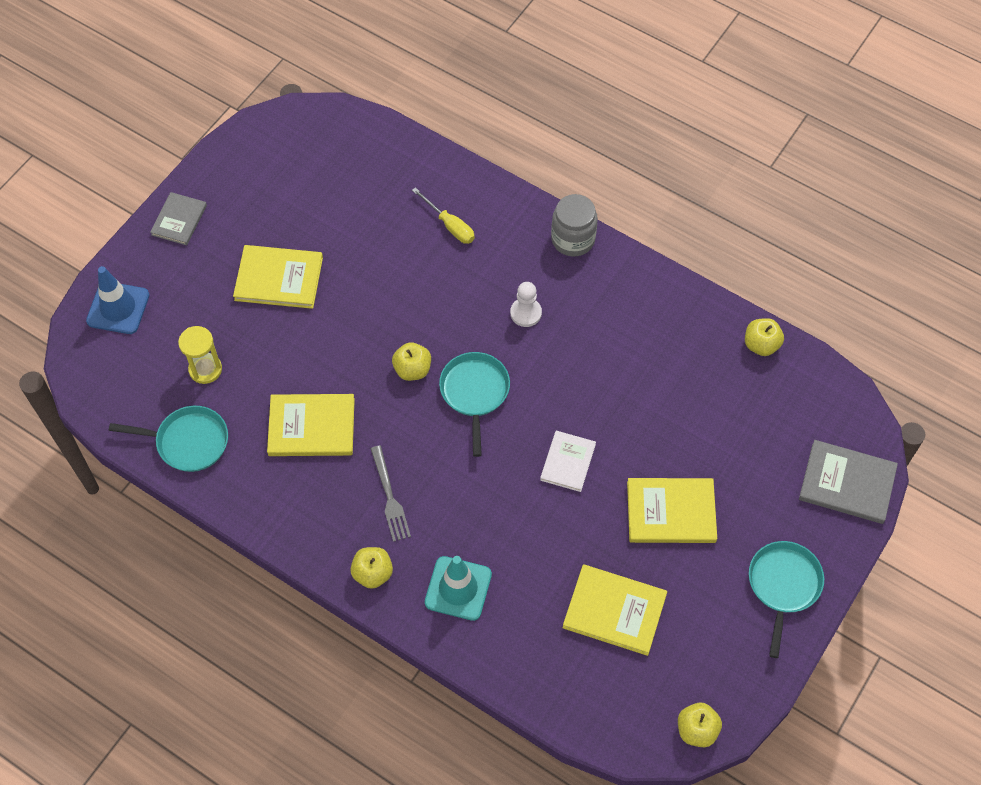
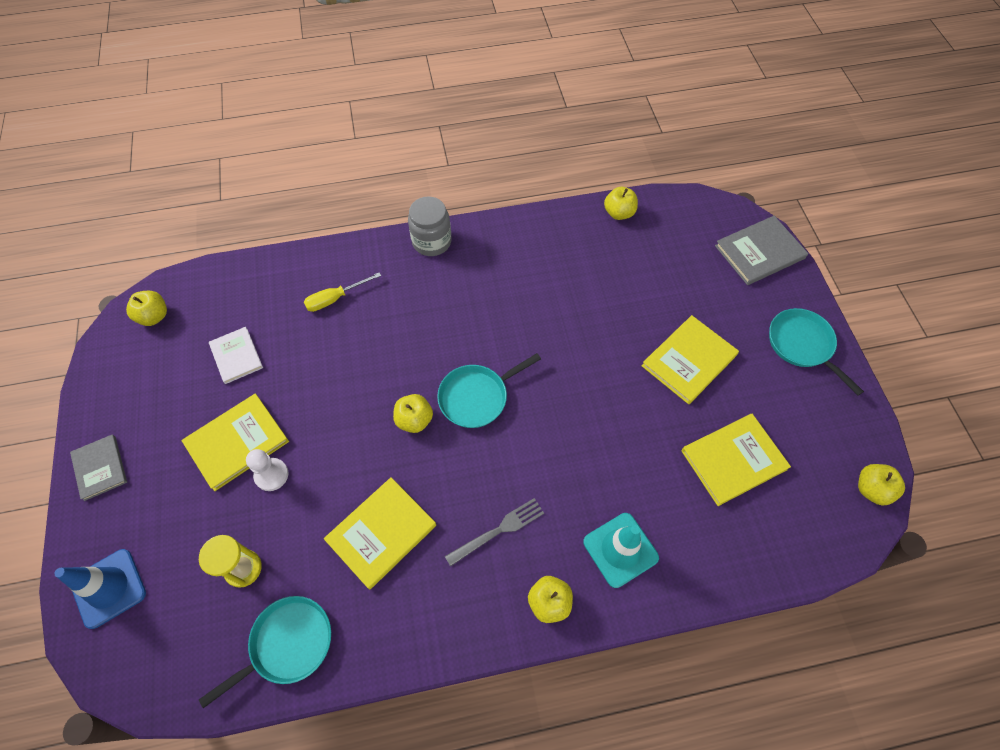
camera: 45 degrees left, 0 degrees up
(309, 131) = (154, 316): none -> yellow apple
(390, 497) = (499, 530): grey fork -> grey fork turned 60 degrees counterclockwise
(450, 225) = (335, 298): yellow screwdriver -> yellow screwdriver turned 150 degrees clockwise
(475, 393) = (477, 397): turquoise pan -> turquoise pan turned 75 degrees counterclockwise
(526, 313) = (452, 313): white pawn -> white pawn (271, 475)
(568, 462) = (590, 387): white book -> white book (236, 356)

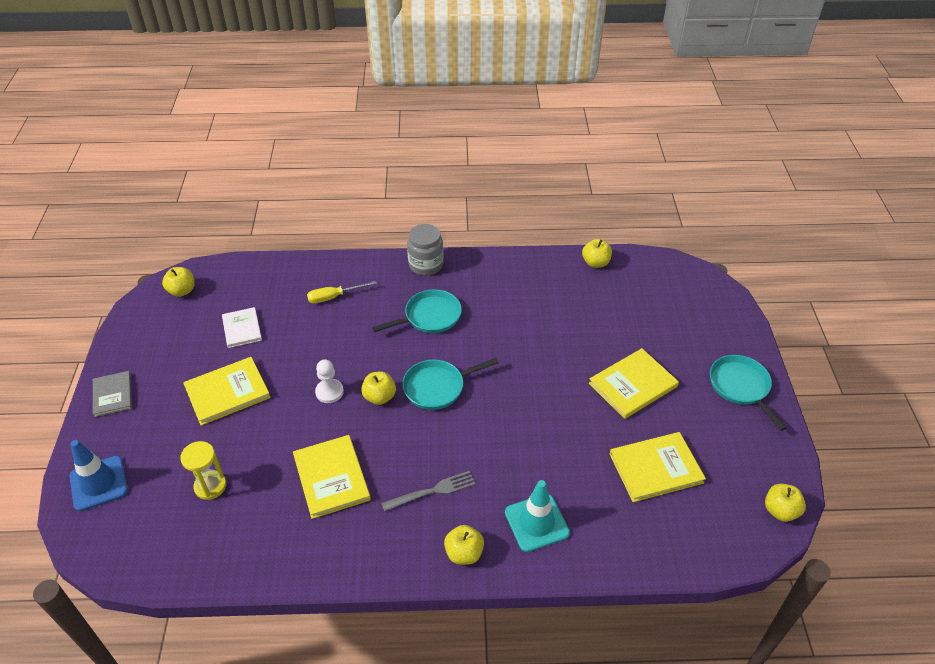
camera: 10 degrees right, 15 degrees down
(271, 475) = (250, 420): white pawn -> white pawn (329, 392)
(287, 644) = (233, 548): turquoise pan -> turquoise pan (429, 317)
(381, 533) = (331, 477): yellow book -> yellow book turned 75 degrees counterclockwise
(759, 252) = (717, 309): grey book -> none

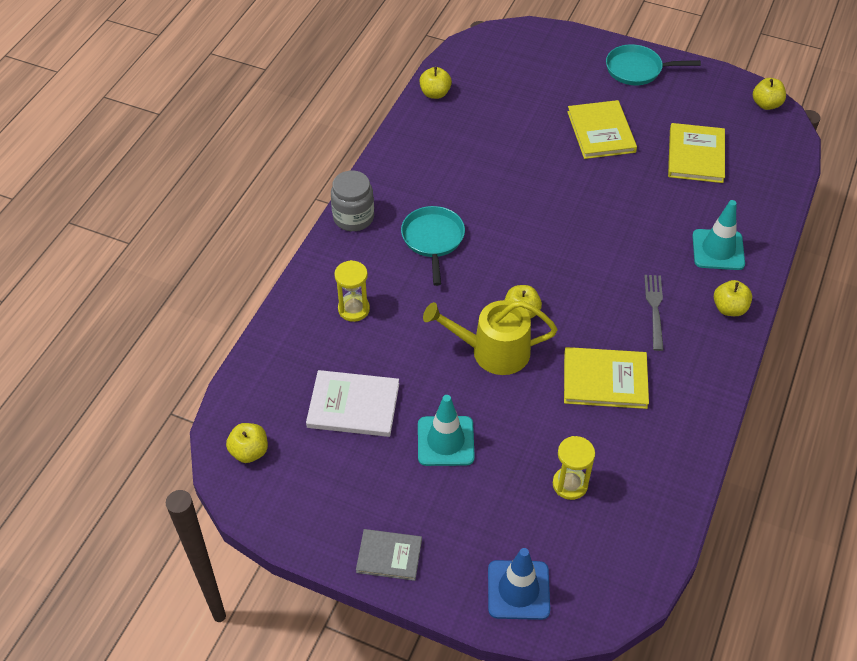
camera: 65 degrees left, 5 degrees up
(227, 392) = (445, 441): yellow book -> turquoise traffic cone
(242, 329) = (353, 405): white book -> white book, size x1.53
(329, 392) = (493, 351): white pawn -> yellow watering can
(334, 297) = (354, 309): yellow screwdriver -> yellow hourglass
(437, 387) = (532, 265): turquoise pan -> none

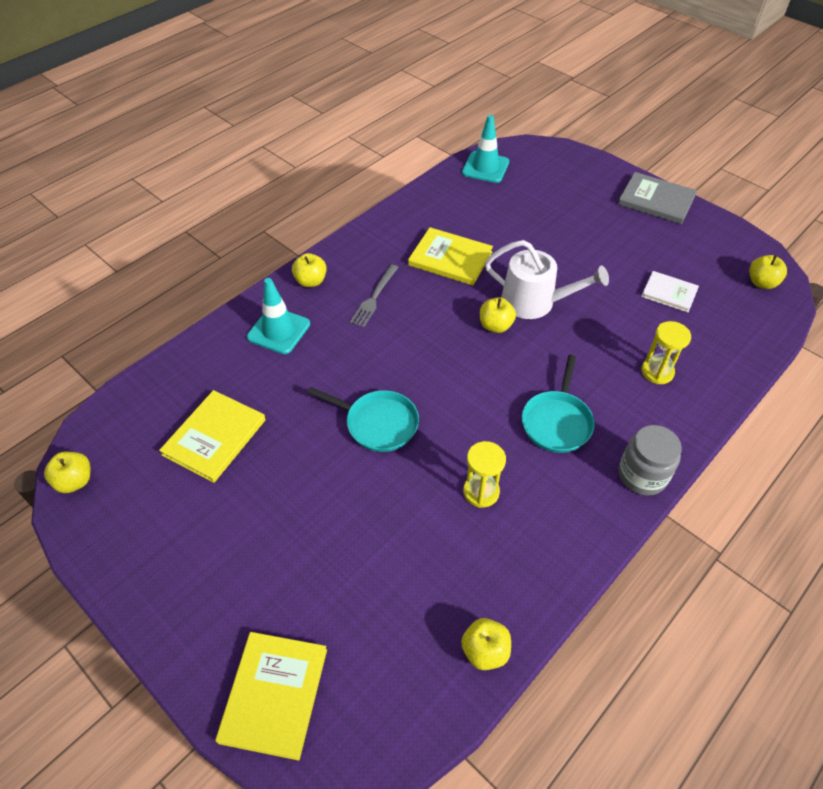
camera: 160 degrees left, 0 degrees up
(353, 405) = (669, 293): white book -> white book, size x0.65
(389, 556) = (656, 200): grey book -> grey book, size x1.53
(445, 441) = (597, 251): turquoise traffic cone -> turquoise traffic cone (485, 167)
(493, 351) = (534, 302): yellow watering can -> white watering can
(518, 590) = (572, 167): blue traffic cone -> none
(570, 484) = (513, 206): yellow hourglass -> yellow hourglass (481, 491)
(601, 132) = (297, 505): yellow book -> yellow book (274, 695)
(637, 69) = (179, 597): turquoise pan -> turquoise pan (378, 423)

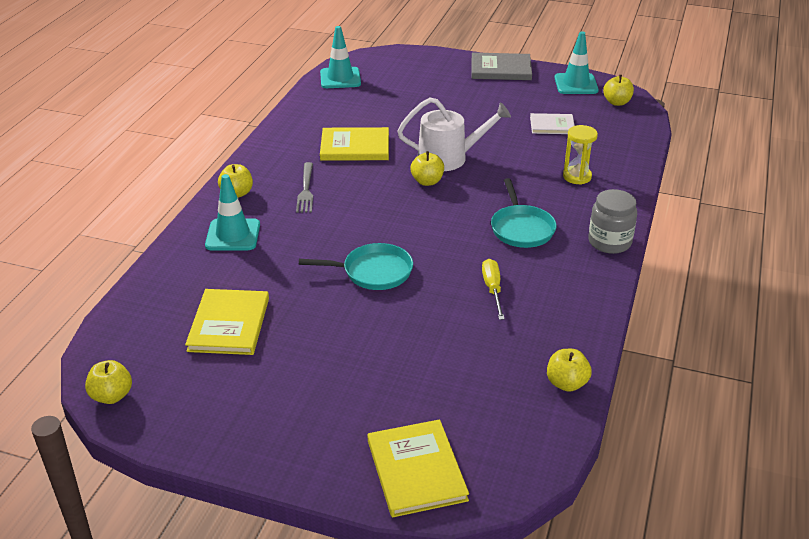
camera: 25 degrees left, 15 degrees down
(481, 491) = (492, 289): yellow hourglass -> yellow screwdriver
(728, 244) = (576, 84): none -> turquoise traffic cone

